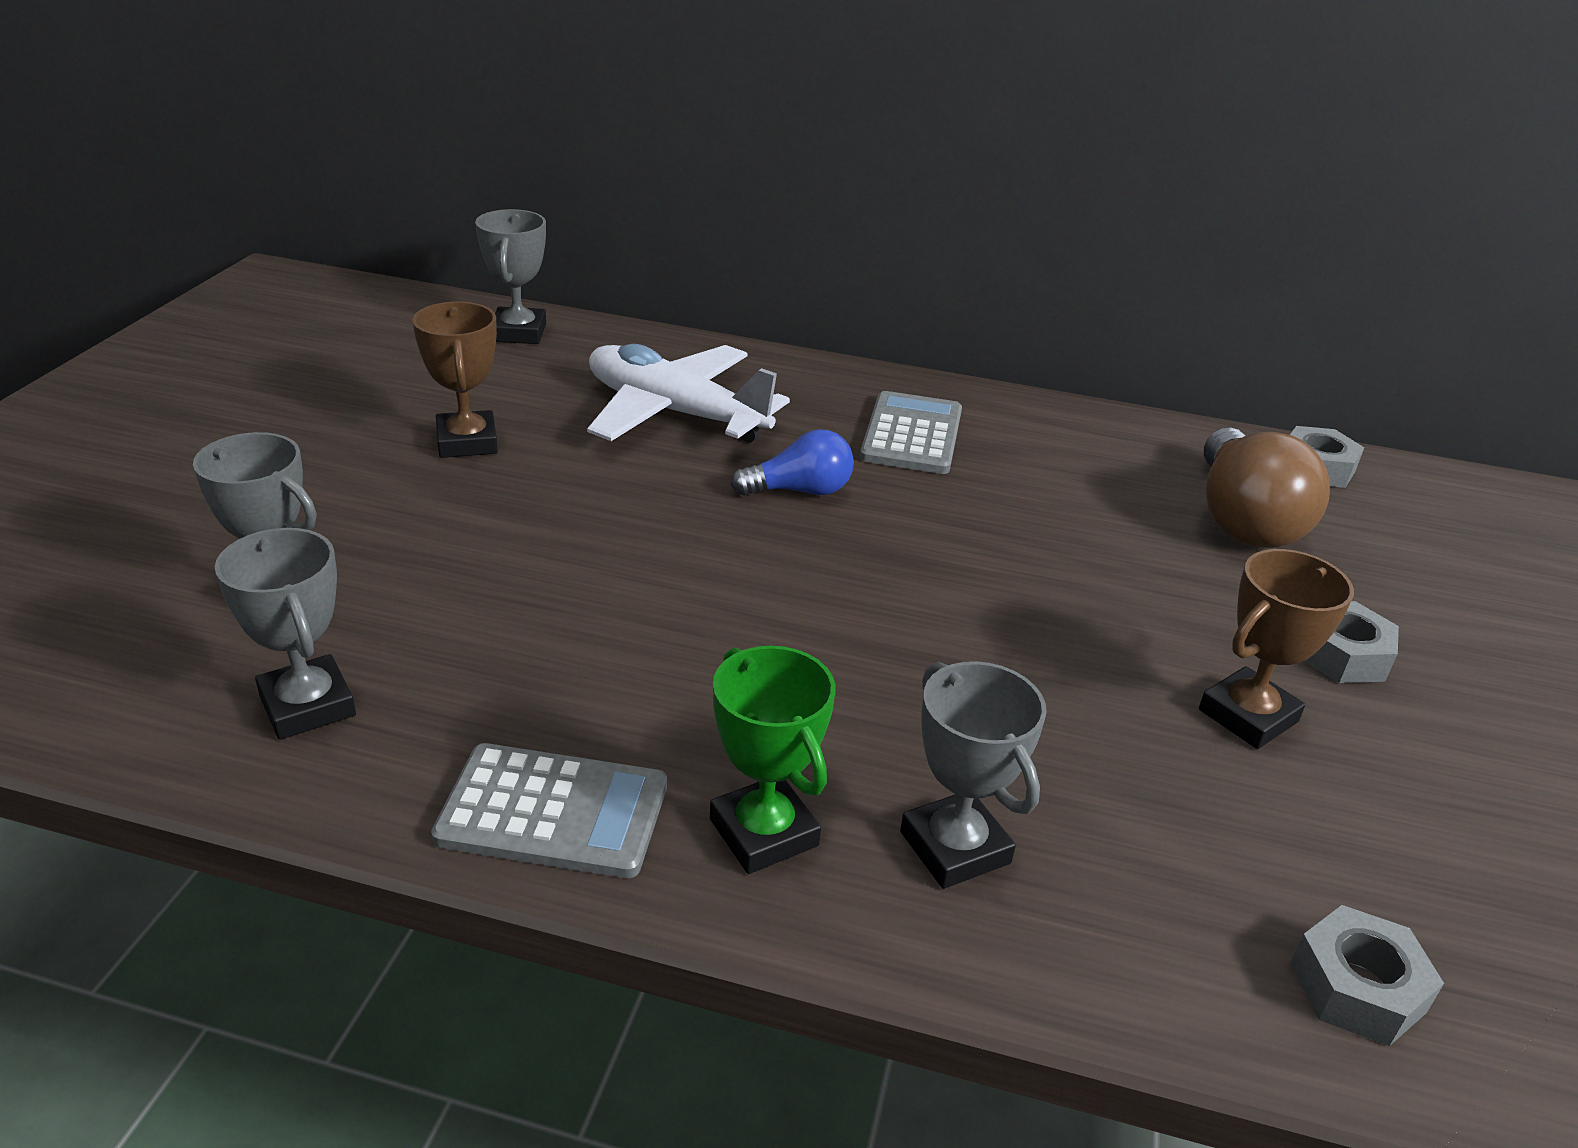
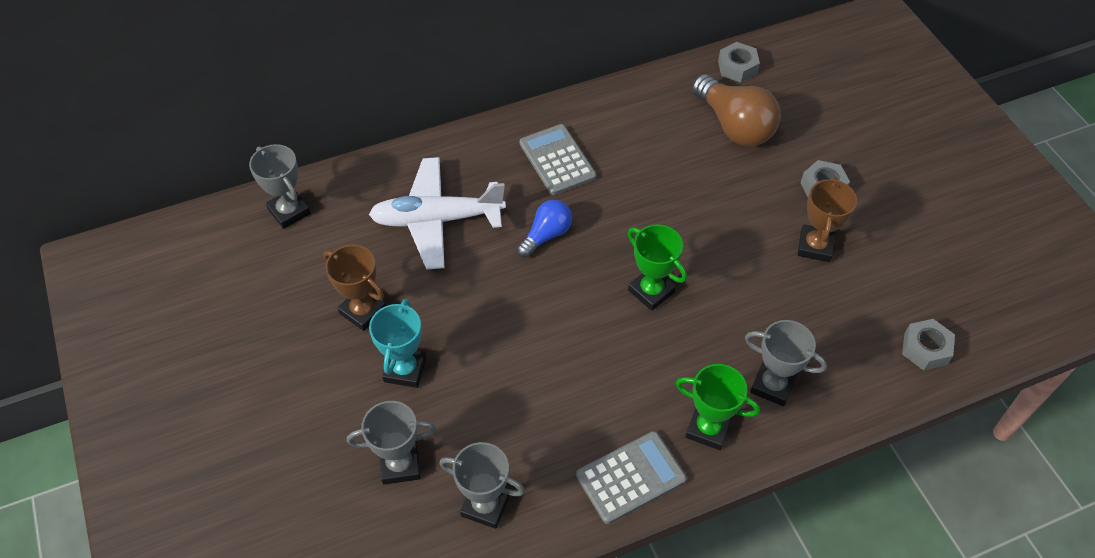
camera: 35 degrees left, 20 degrees up
(430, 515) = (405, 370): none -> turquoise trophy
(881, 620) = (651, 291): none -> green trophy

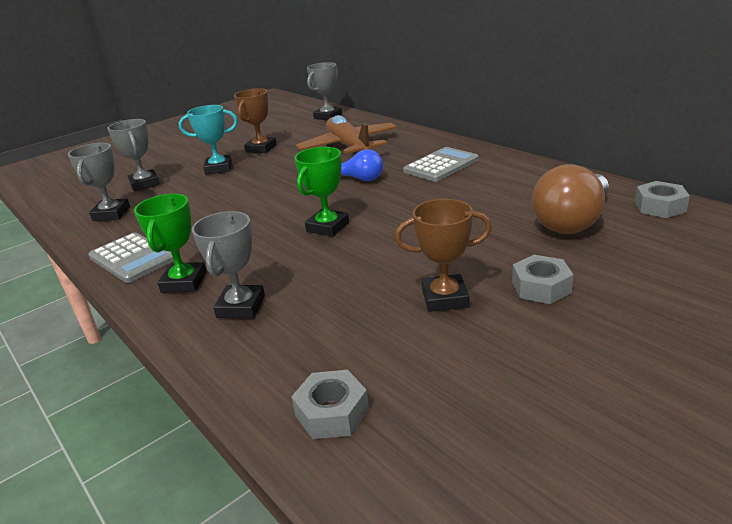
camera: 75 degrees right, 25 degrees down
(437, 220) = (349, 147): white plane -> brown plane

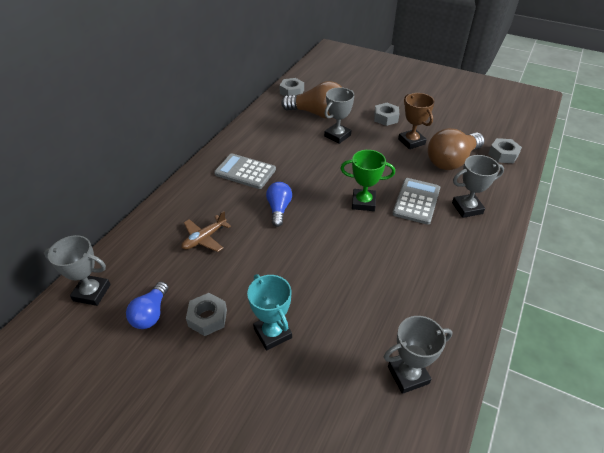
camera: 115 degrees left, 15 degrees up
(132, 258) = (461, 297): grey calculator -> grey calculator (416, 201)
(144, 184) = (331, 393): grey trophy -> grey trophy (337, 136)
(184, 282) = (465, 247): green trophy -> none
(261, 148) = (207, 318): brown trophy -> grey nut
(287, 132) = (151, 313): none -> blue light bulb
(349, 147) = (204, 238): brown plane -> brown plane, size x0.53
(360, 329) = (451, 161): none -> brown light bulb

